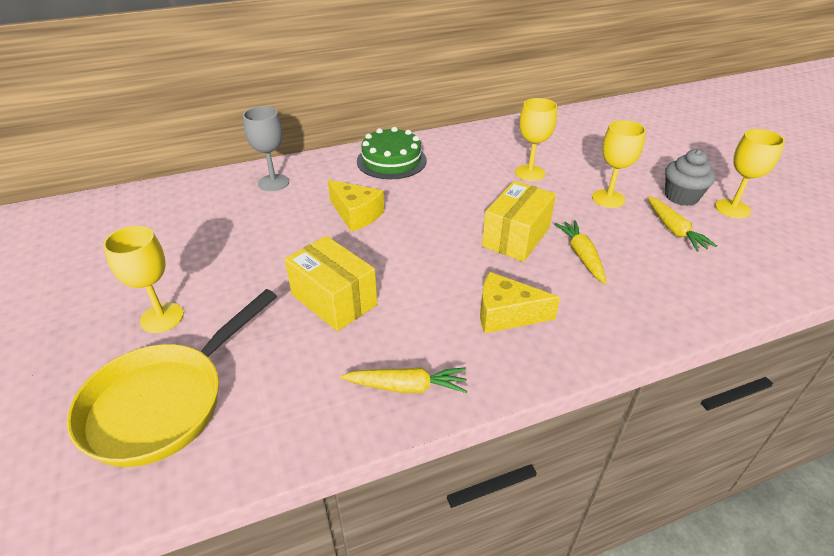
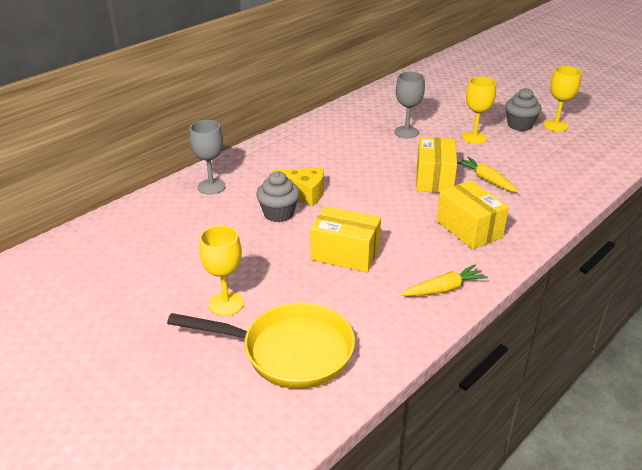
camera: 25 degrees left, 5 degrees down
(164, 402) = (289, 351): yellow pan -> yellow pan turned 90 degrees counterclockwise
(309, 230) = (278, 214): none -> grey cupcake
(391, 161) = (293, 147): green cake -> none
(506, 314) = (469, 229): yellow cheese -> yellow box
(529, 173) = (406, 132): yellow goblet -> grey goblet
(674, 230) = (530, 148): yellow carrot -> none

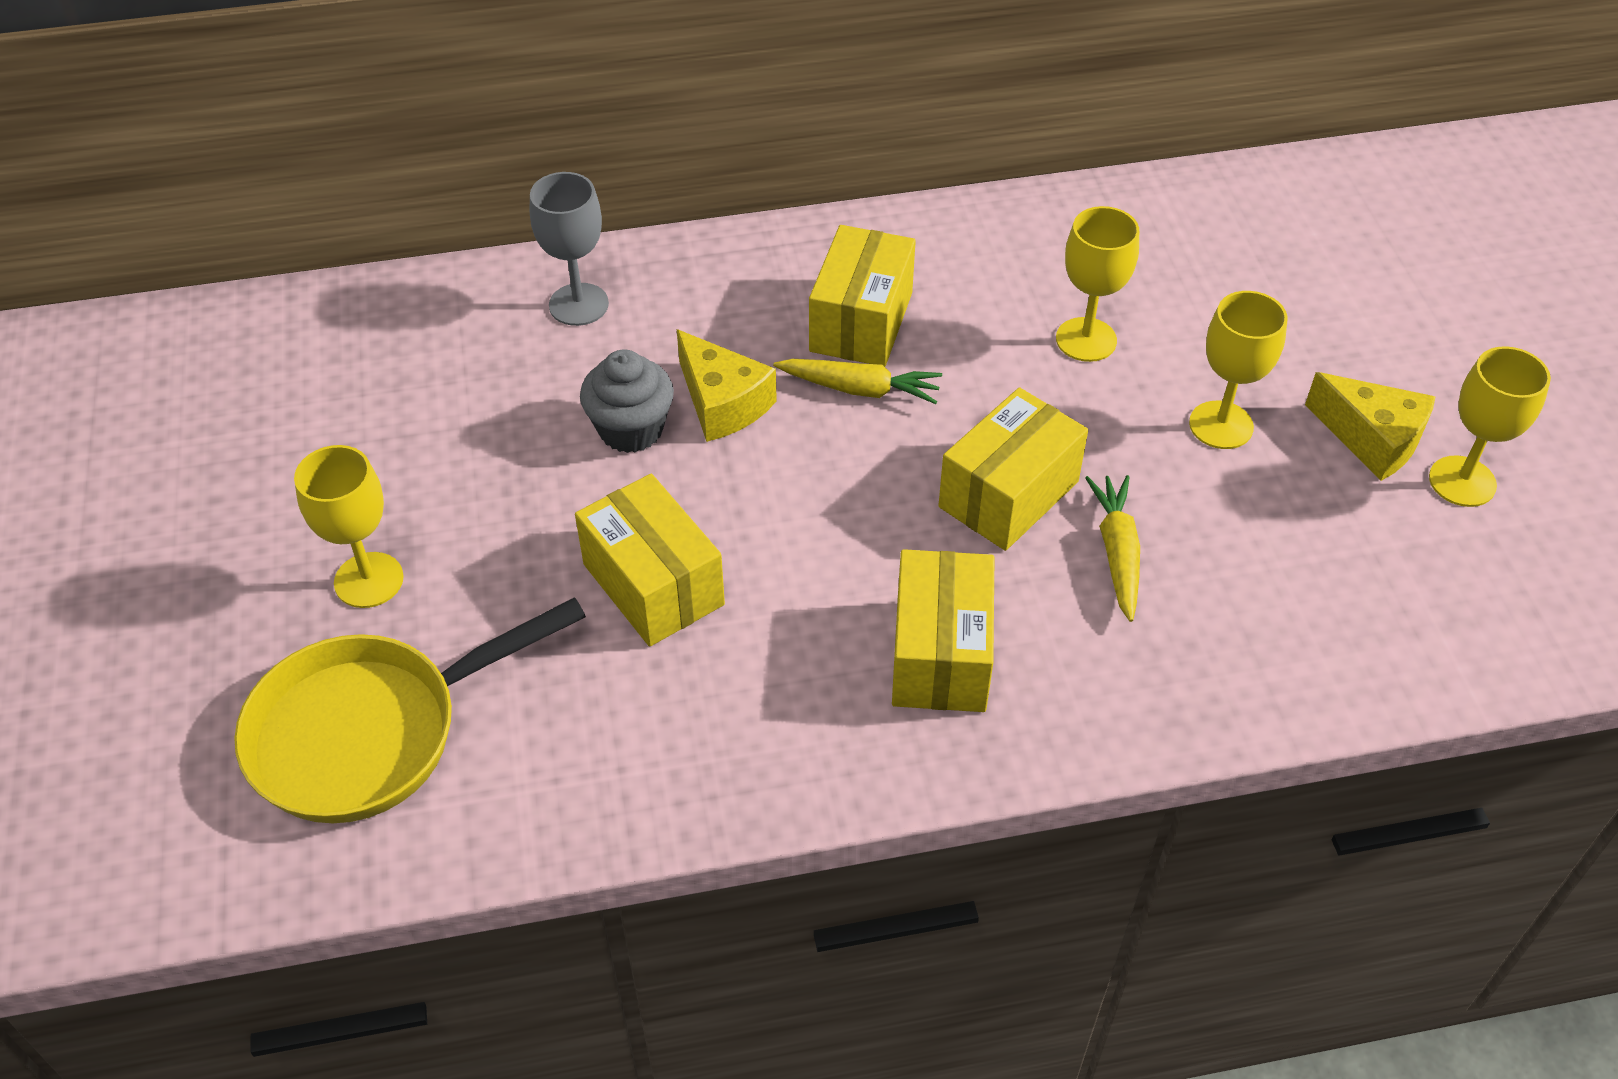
camera: 35 degrees right, 15 degrees up
(289, 351) = (371, 732): yellow pan -> yellow pan turned 105 degrees clockwise
(326, 154) = (861, 322): none -> yellow box
(406, 132) = (1086, 340): grey goblet -> yellow goblet
(444, 289) = (742, 762): yellow carrot -> yellow carrot (860, 389)
(519, 125) = (1372, 439): grey cupcake -> yellow cheese

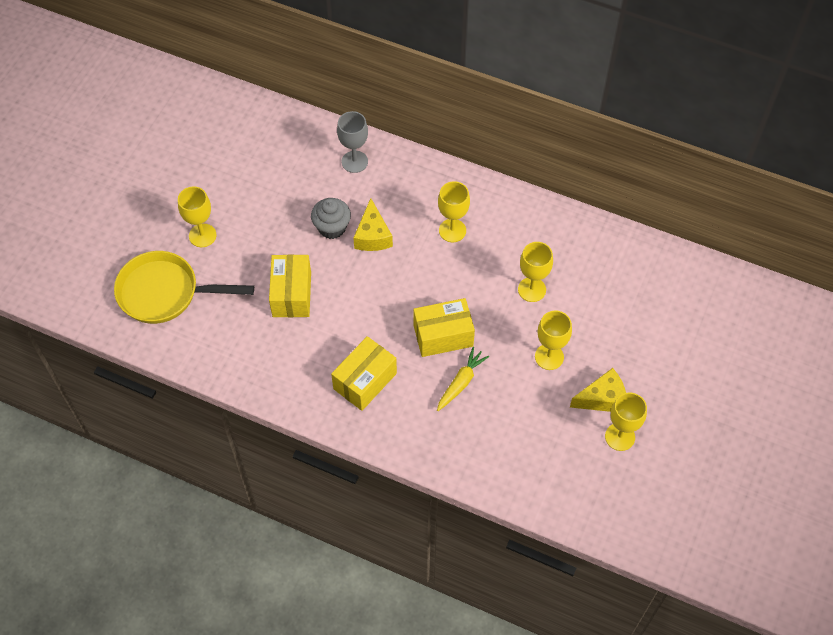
camera: 35 degrees right, 10 degrees up
(860, 389) = (427, 259): yellow carrot -> none
(861, 322) = (452, 230): yellow box -> yellow goblet
(1372, 439) = (602, 398): yellow cheese -> yellow cheese turned 90 degrees counterclockwise

